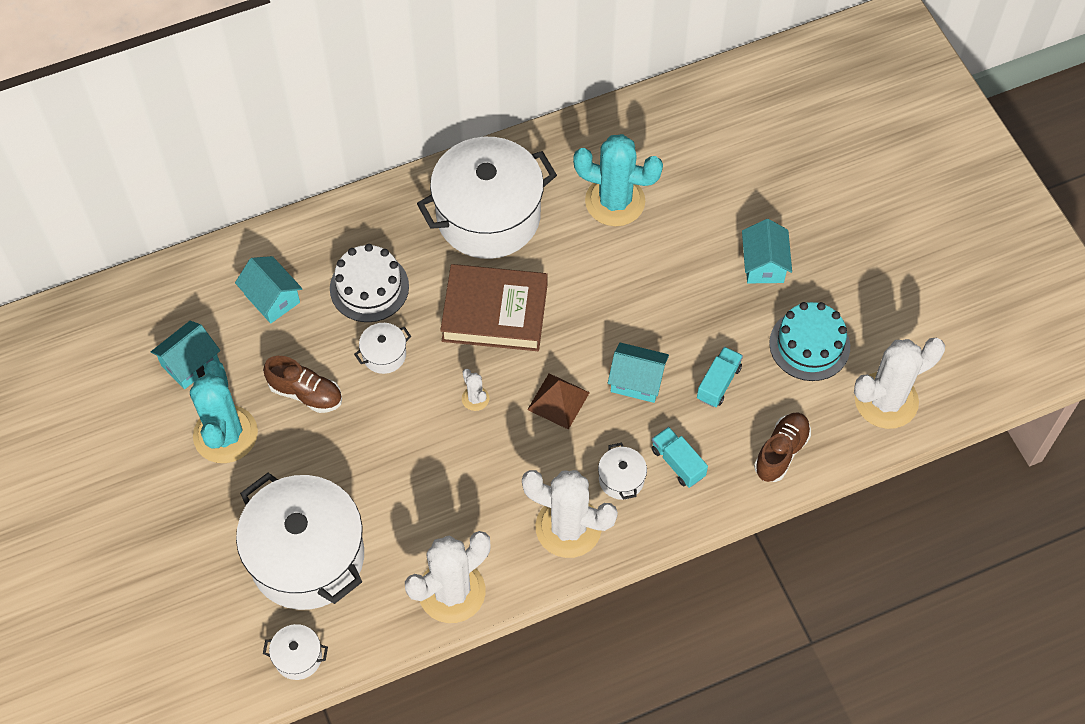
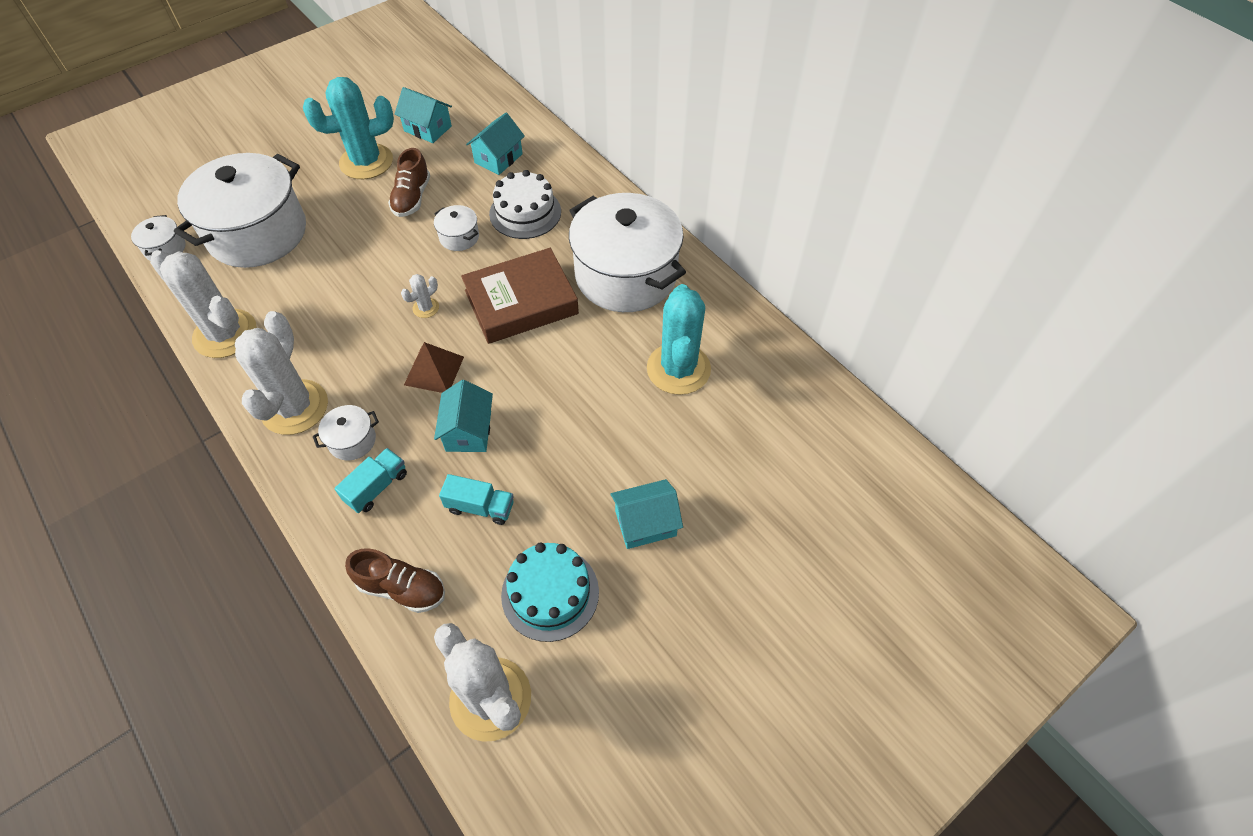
camera: 75 degrees right, 5 degrees down
(495, 312) = (521, 302): brown book -> brown book turned 75 degrees clockwise

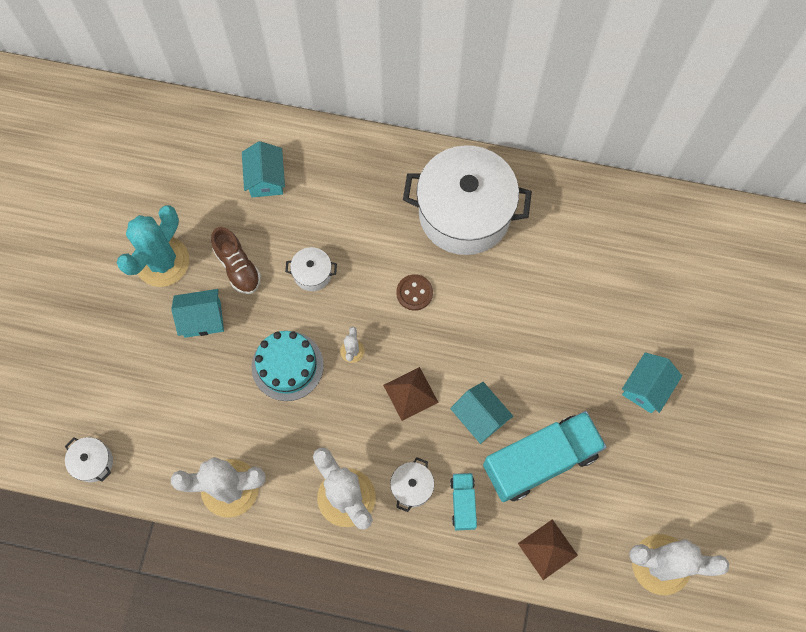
camera: 40 degrees left, 15 degrees up
(257, 233) = (151, 391): white pot -> none
(402, 588) = (547, 549): brown shoe -> brown pyramid
(428, 128) = (176, 192): turquoise house -> turquoise house (202, 319)
(480, 507) = (540, 460): turquoise truck -> turquoise truck, size x2.10
(521, 302) = (414, 293): brown book -> brown button
(525, 213) = (339, 214): white cake -> none
(550, 593) = (634, 477): turquoise cake -> turquoise cake (287, 366)
(678, 369) = (568, 262): turquoise cactus -> none

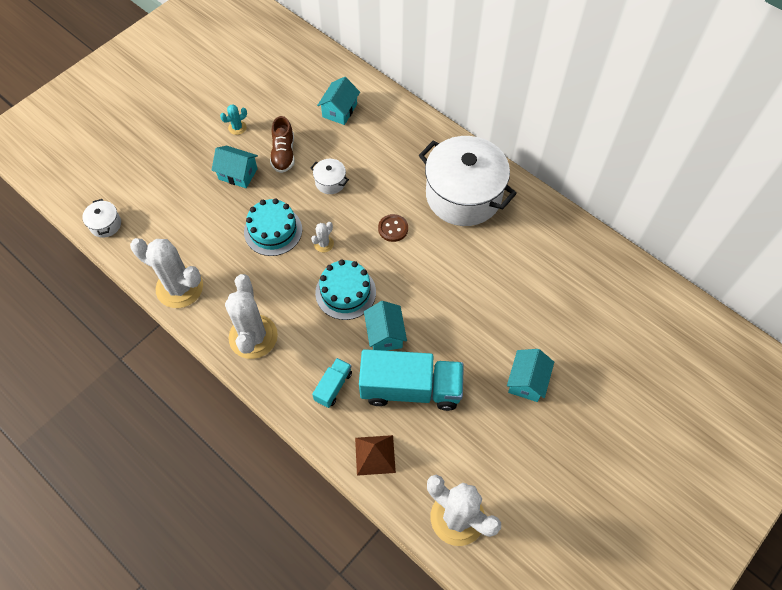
camera: 30 degrees right, 10 degrees down
(162, 261) = (237, 128): turquoise cactus -> turquoise cactus, size x0.44
(410, 393) = (345, 292): brown pyramid -> turquoise cake
(412, 487) = (304, 355): white pot -> none
(646, 388) = (527, 381): turquoise house -> turquoise house turned 45 degrees counterclockwise

